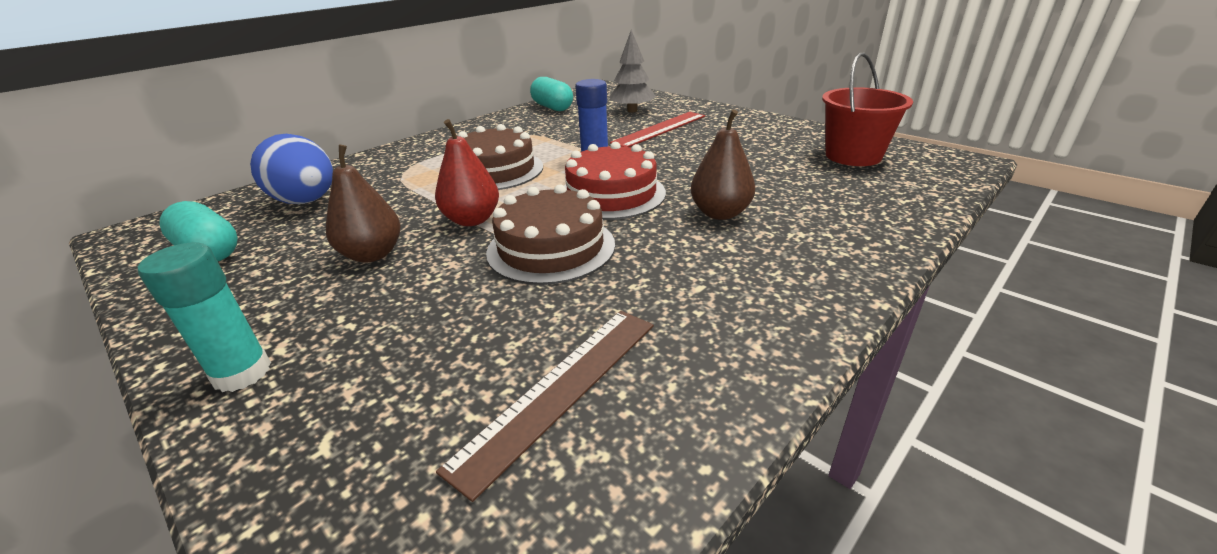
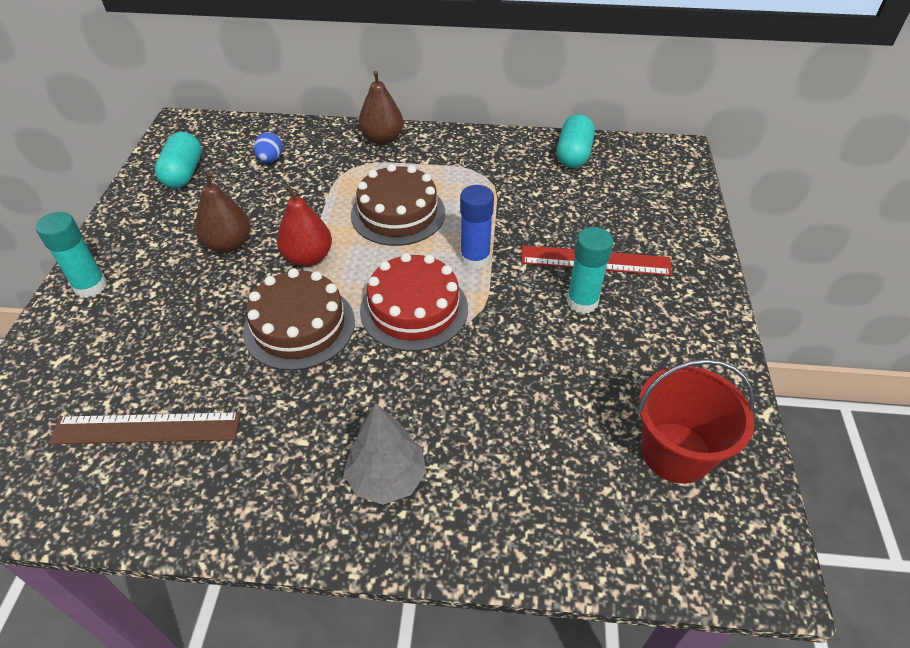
camera: 50 degrees right, 15 degrees up
(306, 201) = (270, 159): blue egg -> blue egg, size x0.49
(632, 111) = (627, 213): grey tree -> grey tree (387, 477)
(691, 142) = (582, 302): none -> turquoise glue stick
(720, 213) = (435, 399): brown pear -> brown pear (382, 139)

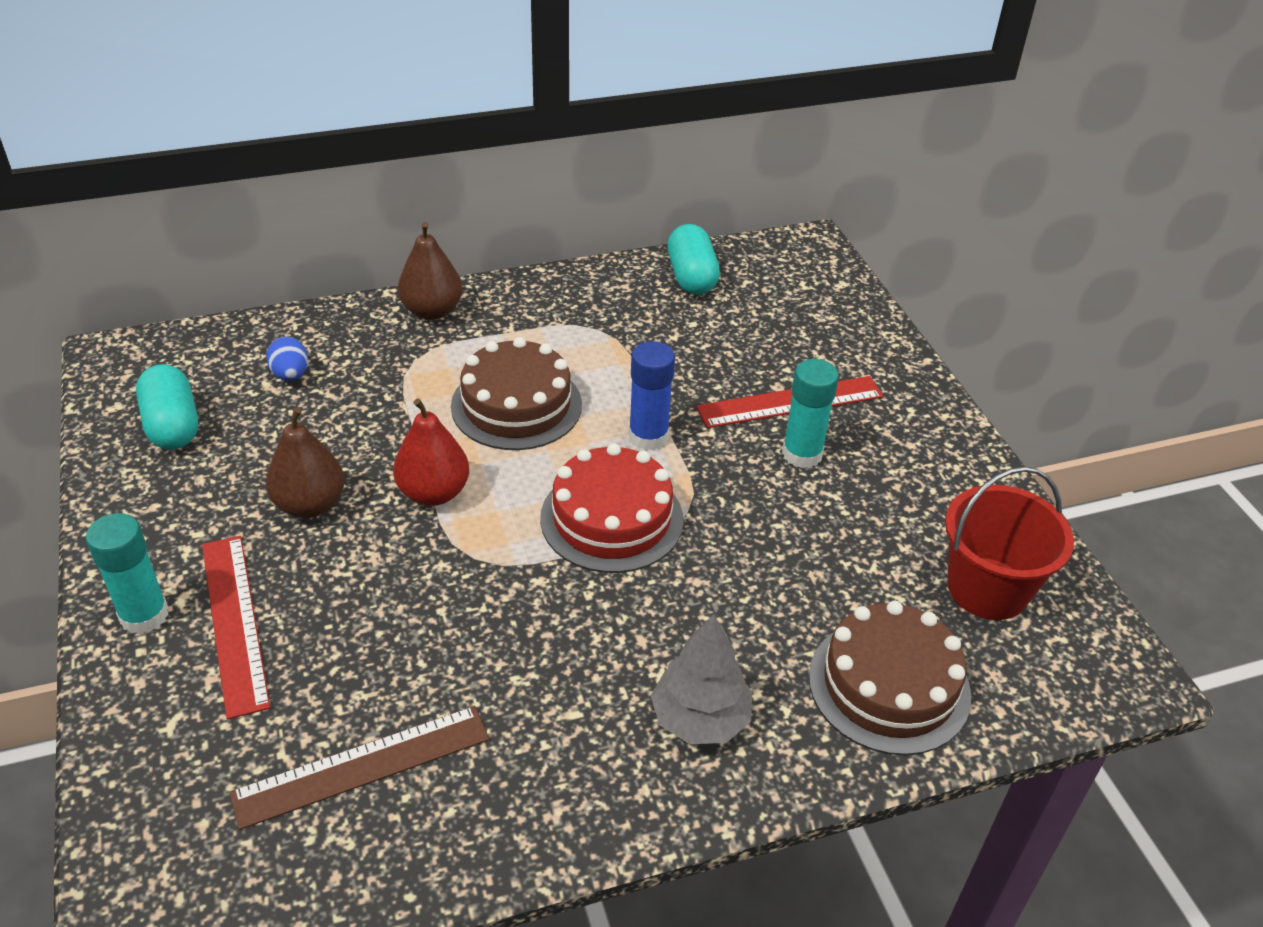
camera: 25 degrees left, 5 degrees down
(136, 306) = (235, 622): none -> red ruler
(299, 326) = (479, 581): brown cake -> brown cake (889, 685)

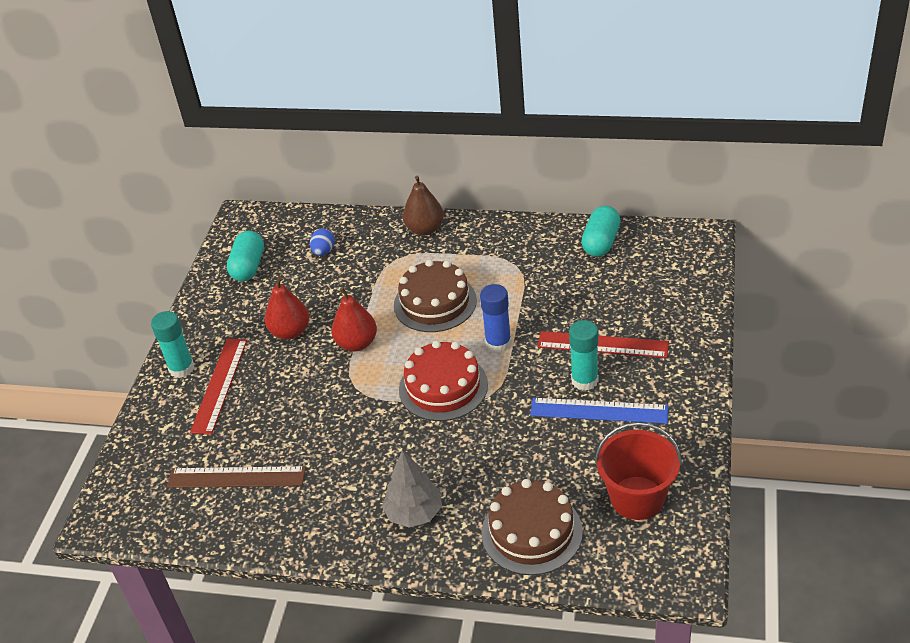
camera: 35 degrees right, 0 degrees up
(310, 505) = (290, 332): brown pear -> red pear
(850, 488) = (599, 410): none -> blue ruler

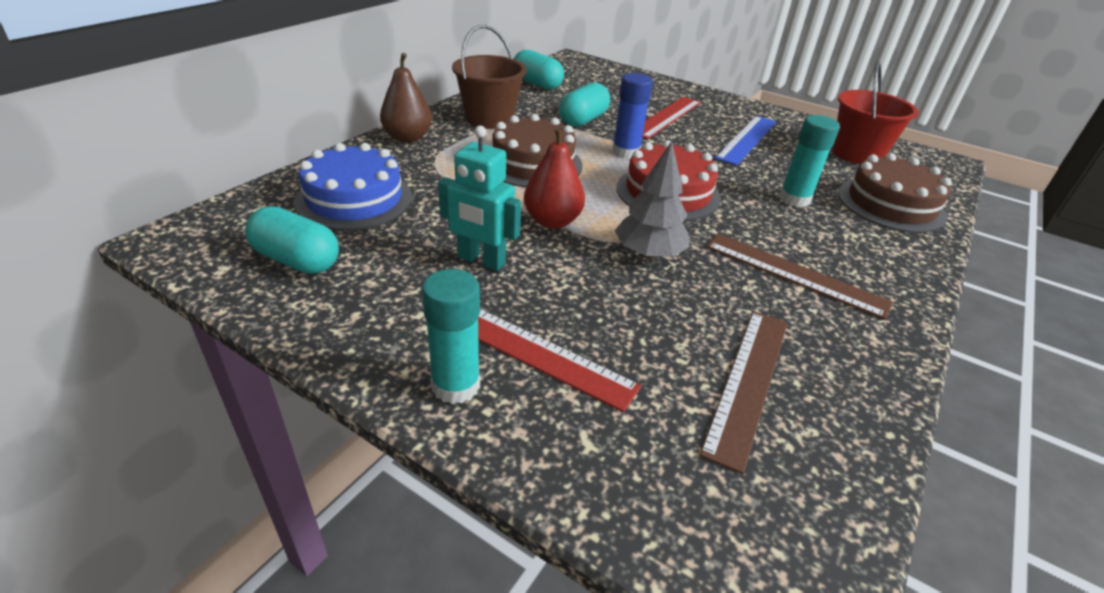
camera: 75 degrees left, 5 degrees down
(290, 332) = (481, 261): red pear -> turquoise robot
(324, 251) = (354, 199): blue egg -> blue cake
(366, 481) = (794, 274): none -> brown ruler
(414, 513) = (853, 257): grey tree -> grey tree (648, 253)
(495, 249) = (489, 119): none -> brown bucket
(544, 298) = (583, 120): none -> turquoise capsule
(584, 380) = (705, 134): turquoise glue stick -> turquoise glue stick (794, 199)

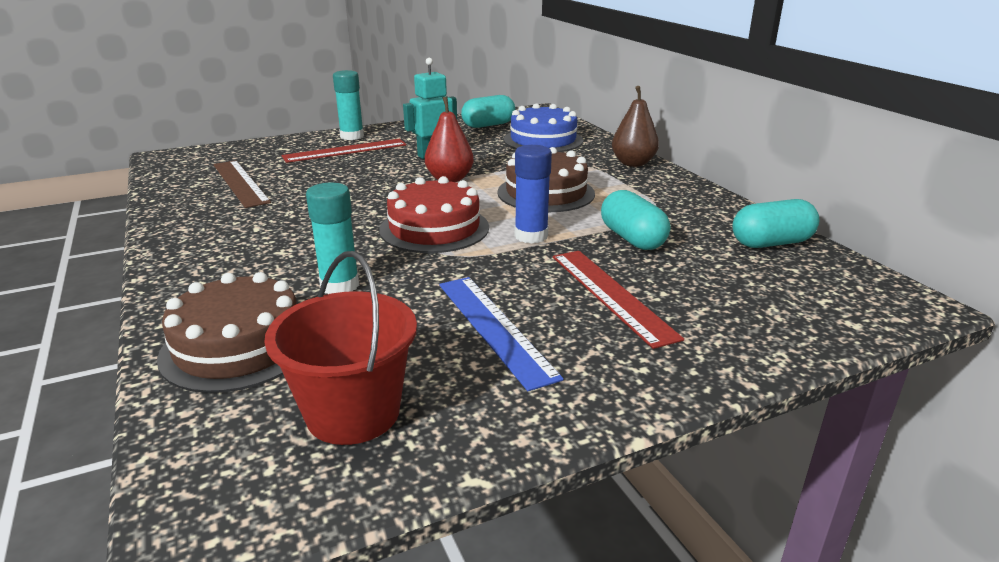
camera: 125 degrees right, 10 degrees down
(489, 119) = (661, 197): brown bucket -> none
(648, 253) = (370, 195): grey tree -> none
(794, 274) = (268, 232): brown ruler -> none

